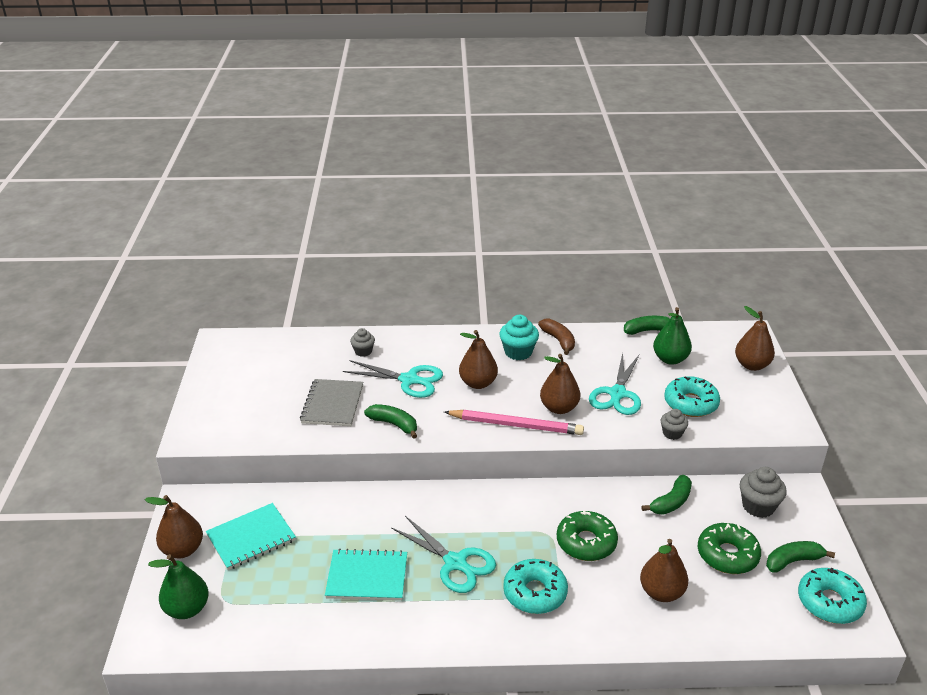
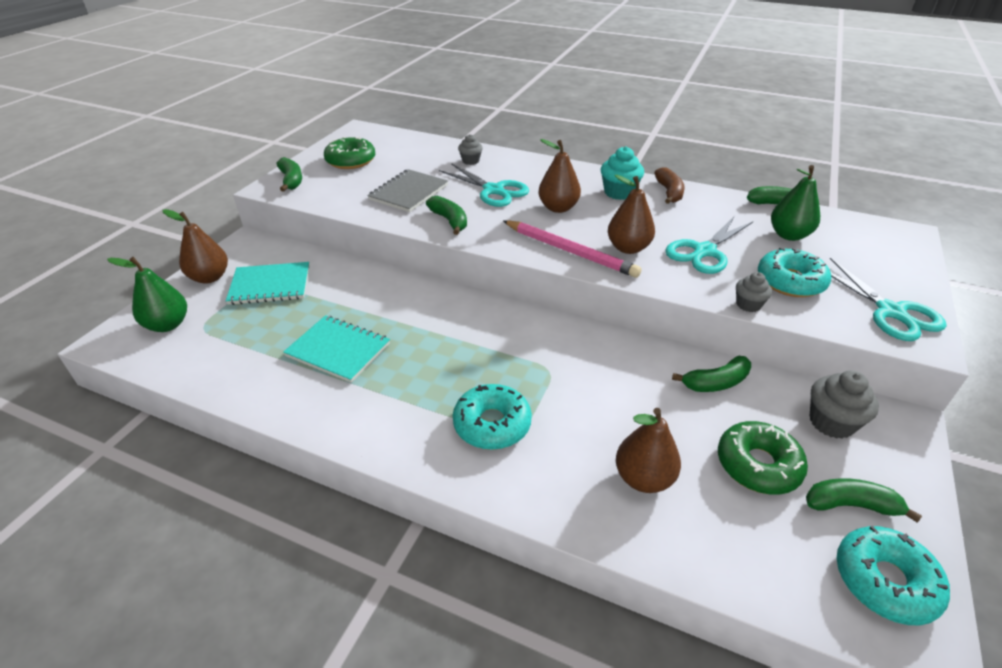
camera: 25 degrees right, 5 degrees up
(203, 423) = (291, 180): none -> green banana
(455, 563) = (431, 366): turquoise scissors -> turquoise scissors (890, 312)
(586, 542) = (586, 392): green donut -> green donut (351, 161)
(751, 365) = (893, 264): brown pear -> none

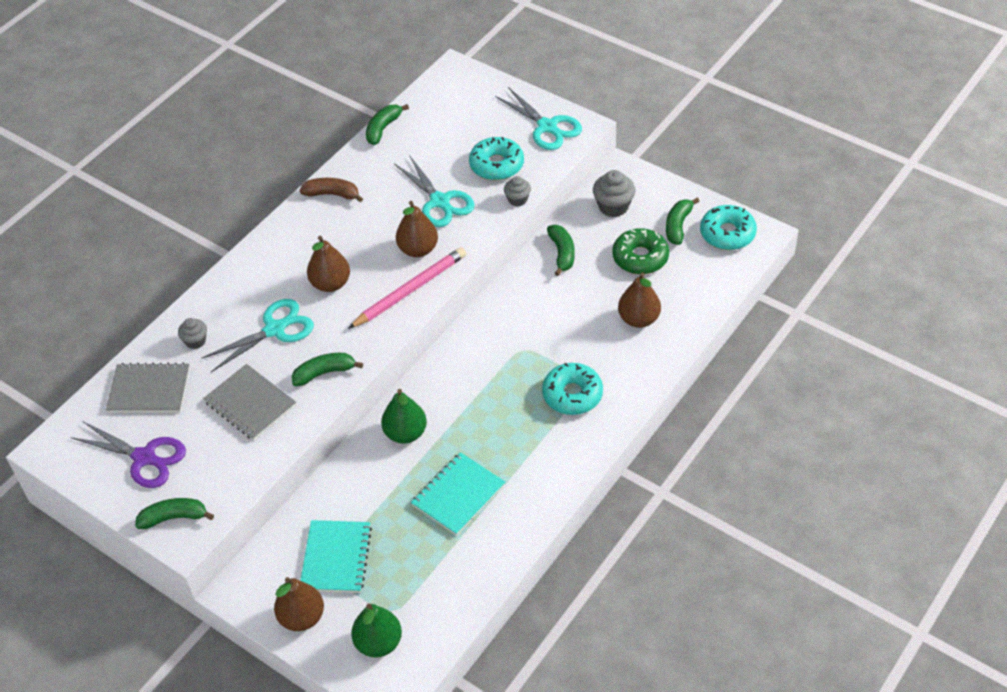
camera: 75 degrees left, 10 degrees up
(351, 161) = (144, 458): green donut -> purple scissors
(417, 152) = (149, 390): none -> grey notebook
(619, 192) = (318, 231): turquoise cupcake -> none
(789, 235) = (433, 140): green pear -> green pear (405, 433)
(890, 312) = (547, 127): turquoise scissors -> turquoise scissors turned 60 degrees clockwise

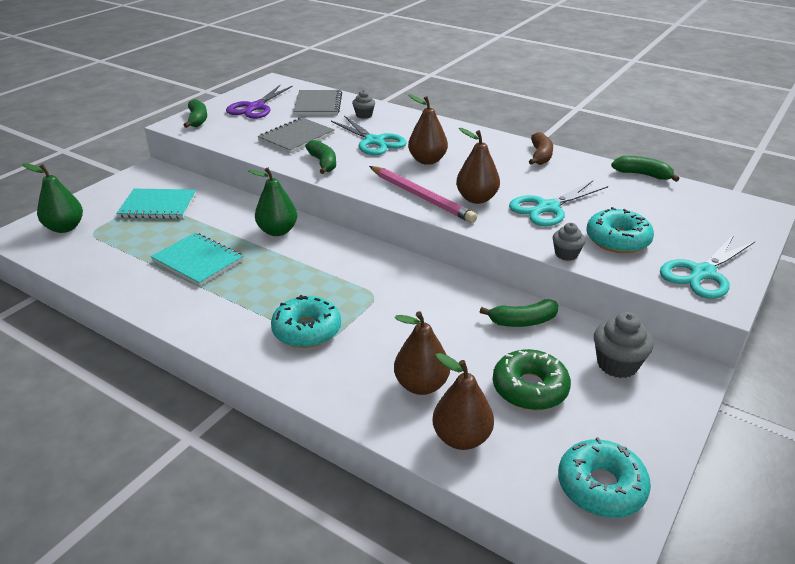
camera: 85 degrees right, 15 degrees down
(302, 617) = (110, 195): brown pear -> brown pear (461, 438)
(678, 226) = (600, 428): green banana -> none

